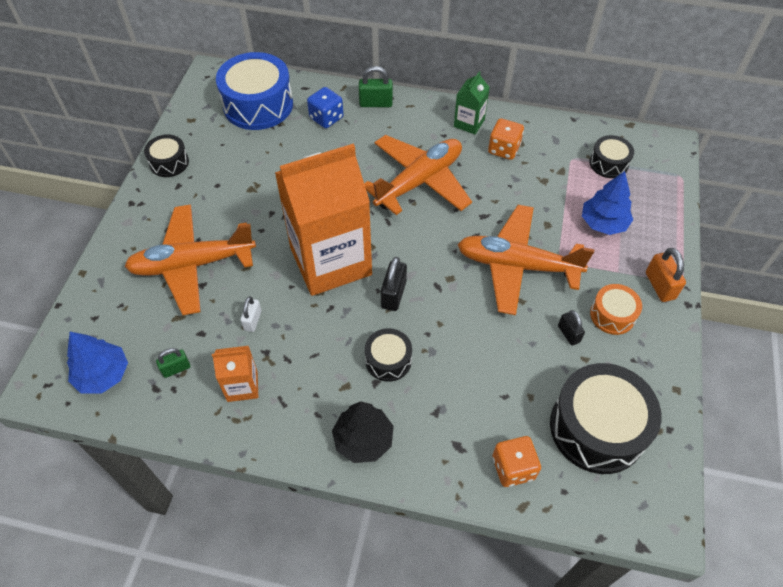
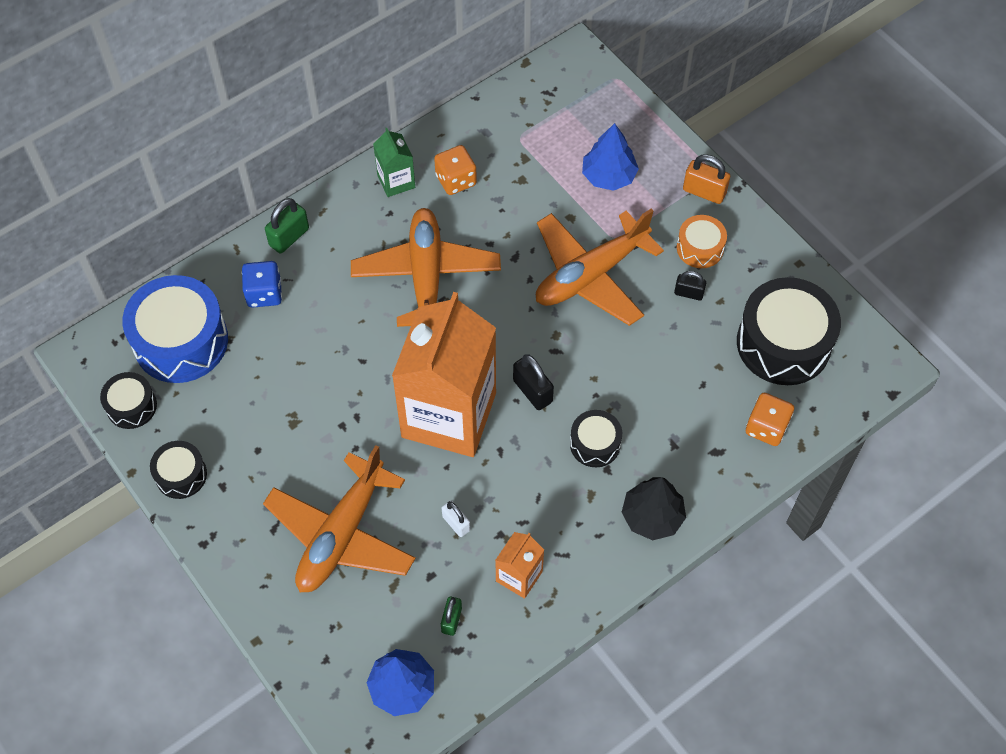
camera: 50 degrees left, 5 degrees up
(608, 163) = (552, 116): black drum -> black drum (131, 406)

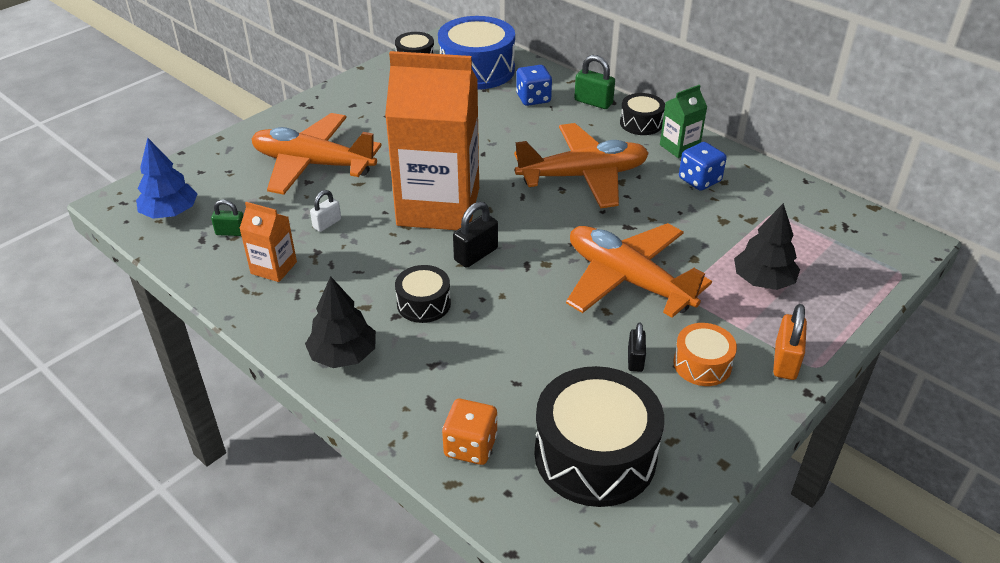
camera: 80 degrees right, 20 degrees down
(181, 475) = (360, 86): black drum -> black drum (641, 123)
(456, 180) = (699, 180): orange dice -> blue dice
(608, 176) = (763, 281): blue tree -> black tree

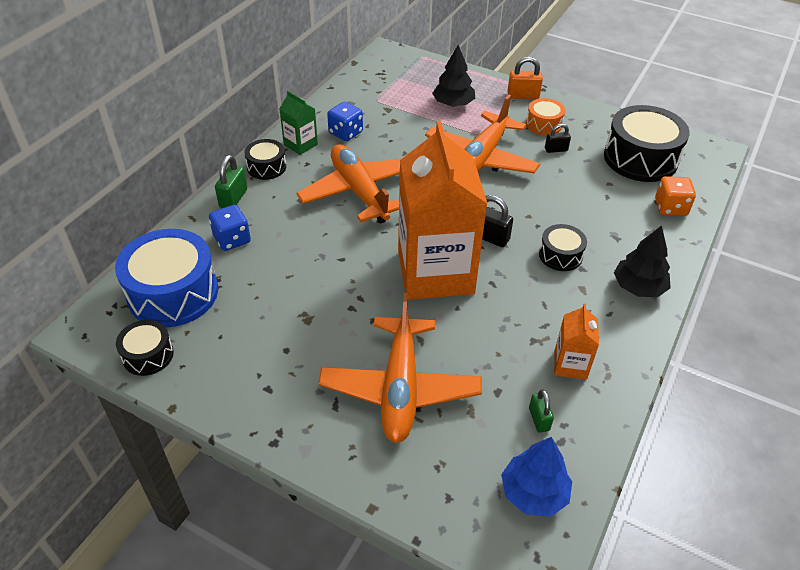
camera: 105 degrees left, 5 degrees up
(327, 224) = (492, 345): white padlock -> none

